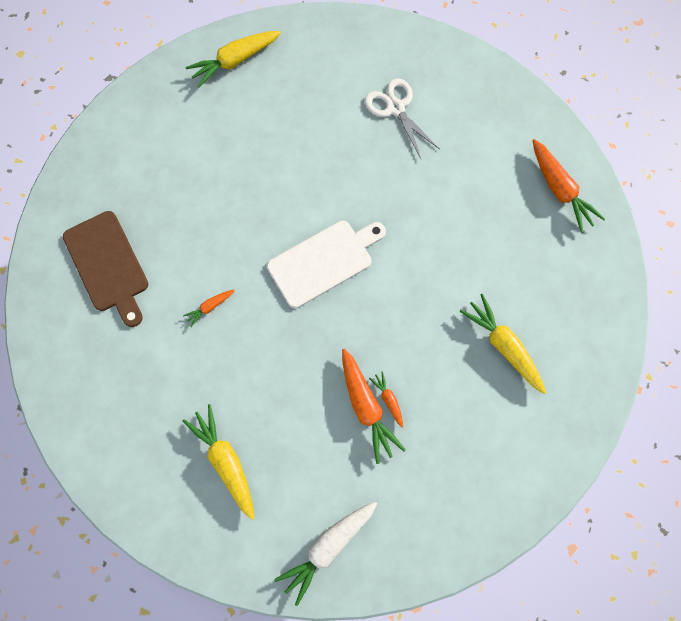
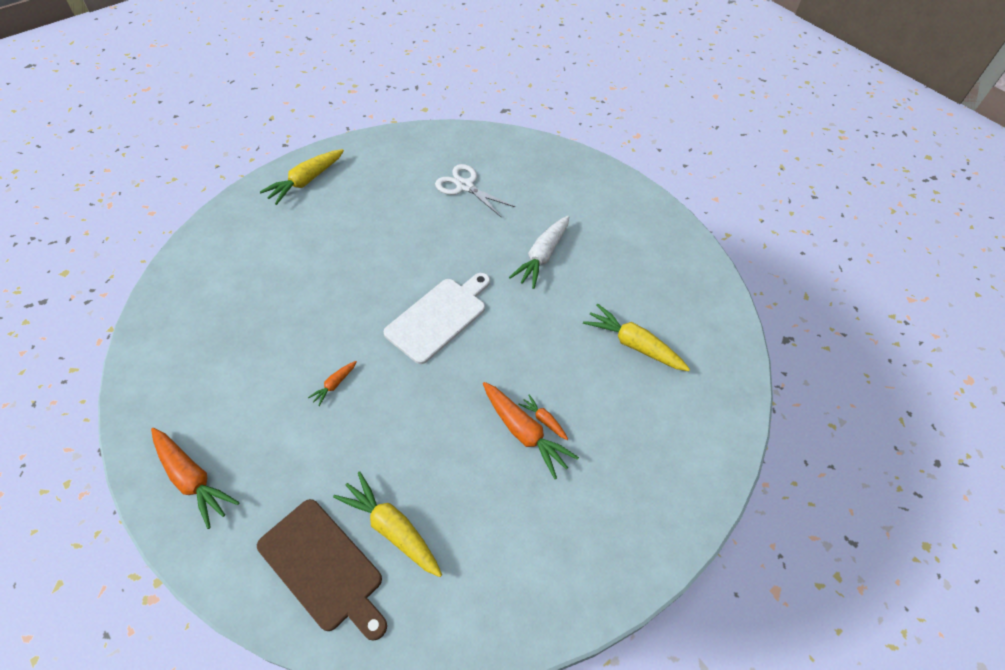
camera: 20 degrees left, 20 degrees down
(108, 265) = (214, 374): brown cutting board -> brown cutting board (323, 567)
(328, 546) = (532, 584): white carrot -> white carrot (542, 256)
(559, 190) = (630, 214): orange carrot -> orange carrot (192, 479)

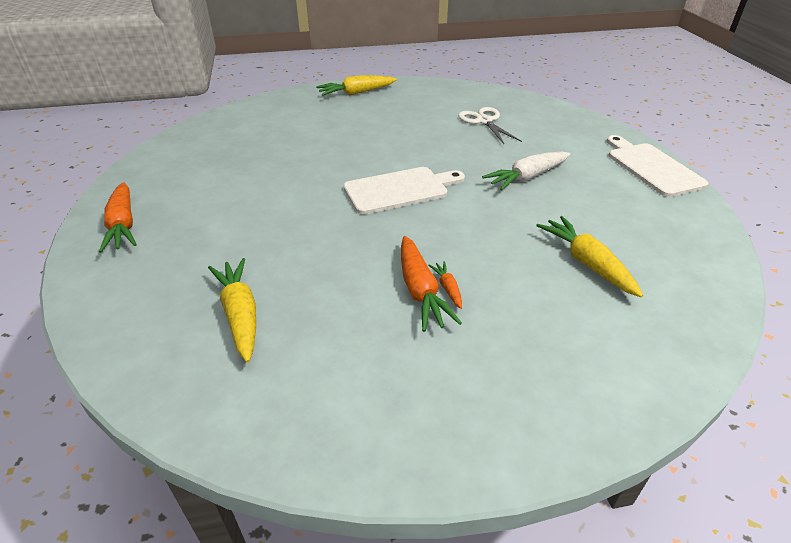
camera: 30 degrees right, 15 degrees down
(323, 567) = (160, 318): brown cutting board -> none
(334, 385) = (278, 205): orange carrot -> none
(637, 204) = (651, 167): none -> white cutting board

